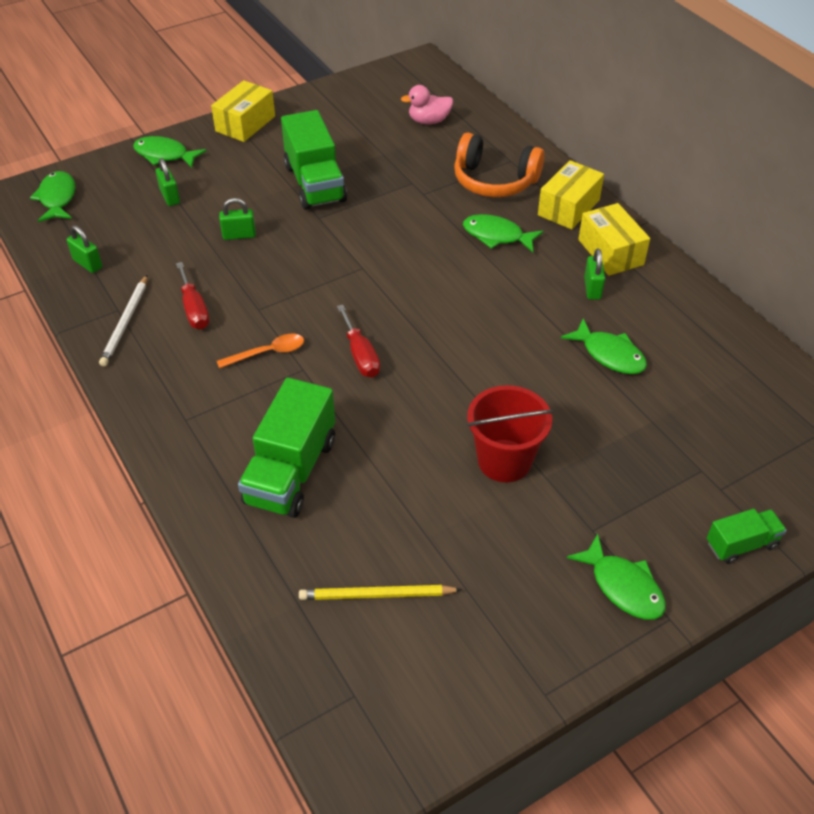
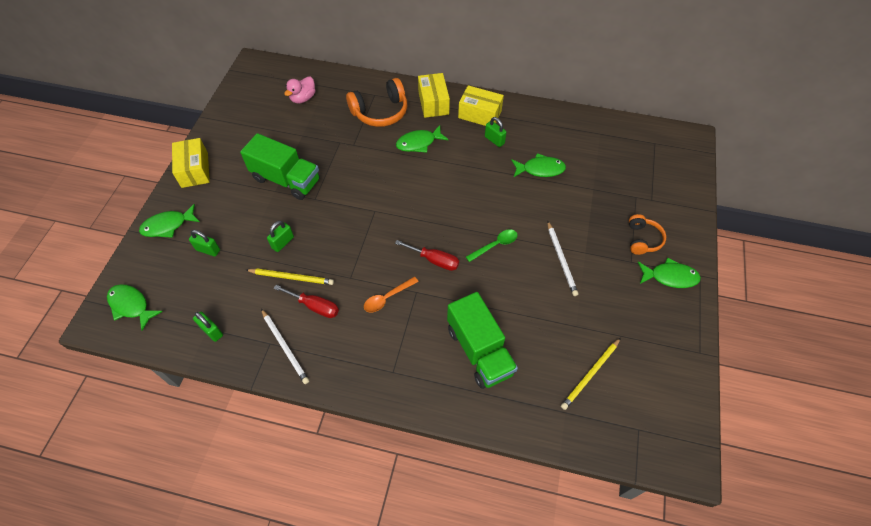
camera: 45 degrees left, 10 degrees up
(88, 264) = (212, 331): green padlock -> green padlock turned 45 degrees clockwise
(207, 270) = (292, 277): none -> yellow pencil
(268, 353) = (387, 298): orange spoon -> orange spoon turned 150 degrees counterclockwise
(446, 389) = (495, 245): none -> green spoon
(504, 461) = (561, 260): red bucket -> white pencil
(643, 520) = (642, 239): none -> orange headphones
(741, 544) = (685, 219): green truck -> none

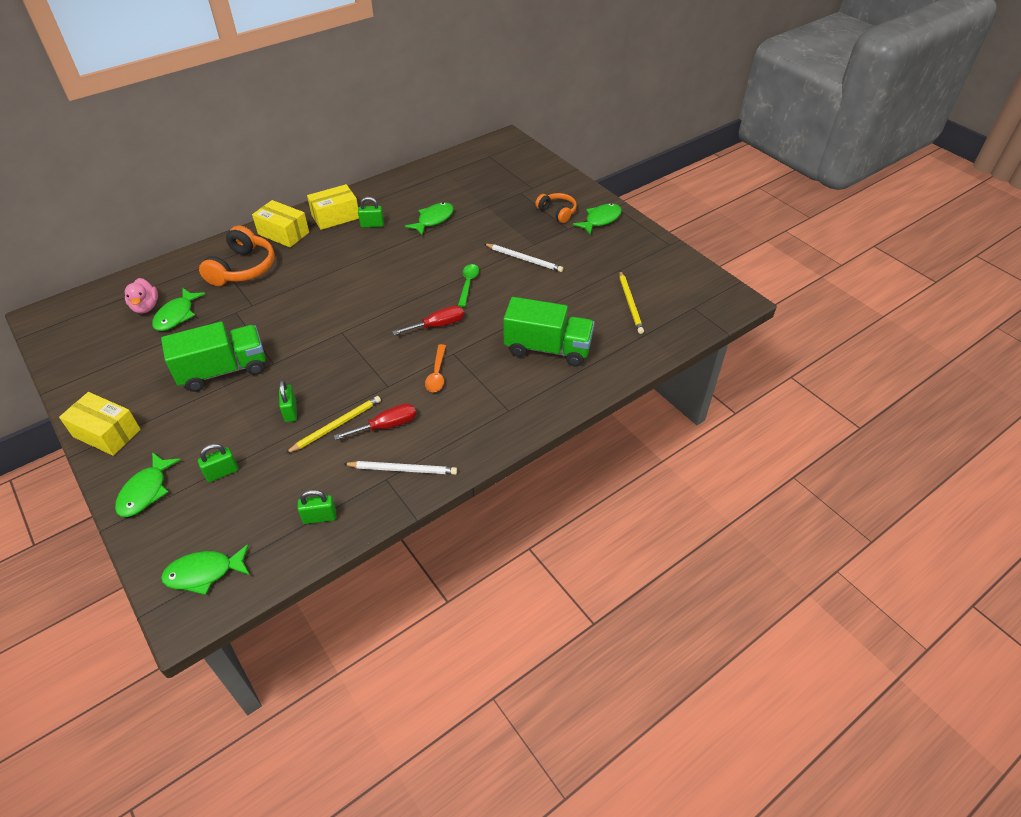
camera: 50 degrees left, 10 degrees down
(419, 143) = (311, 266): green fish -> green fish (177, 315)

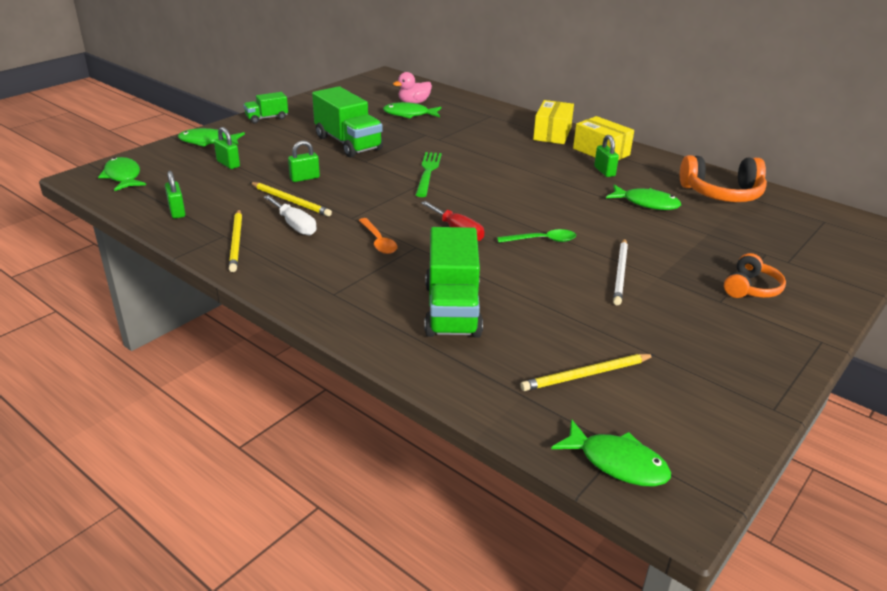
camera: 75 degrees right, 15 degrees down
(107, 433) = (267, 118): yellow box -> green truck
(243, 268) = (487, 127): orange headphones -> orange headphones (722, 194)
(322, 324) = (428, 172): none -> green fork
(387, 426) = (295, 225): red screwdriver -> white screwdriver
(403, 469) = (236, 242): white pencil -> yellow pencil
(437, 374) = (378, 241): orange spoon -> orange spoon turned 105 degrees counterclockwise
(600, 220) = (771, 329): green fish -> green fish (617, 463)

